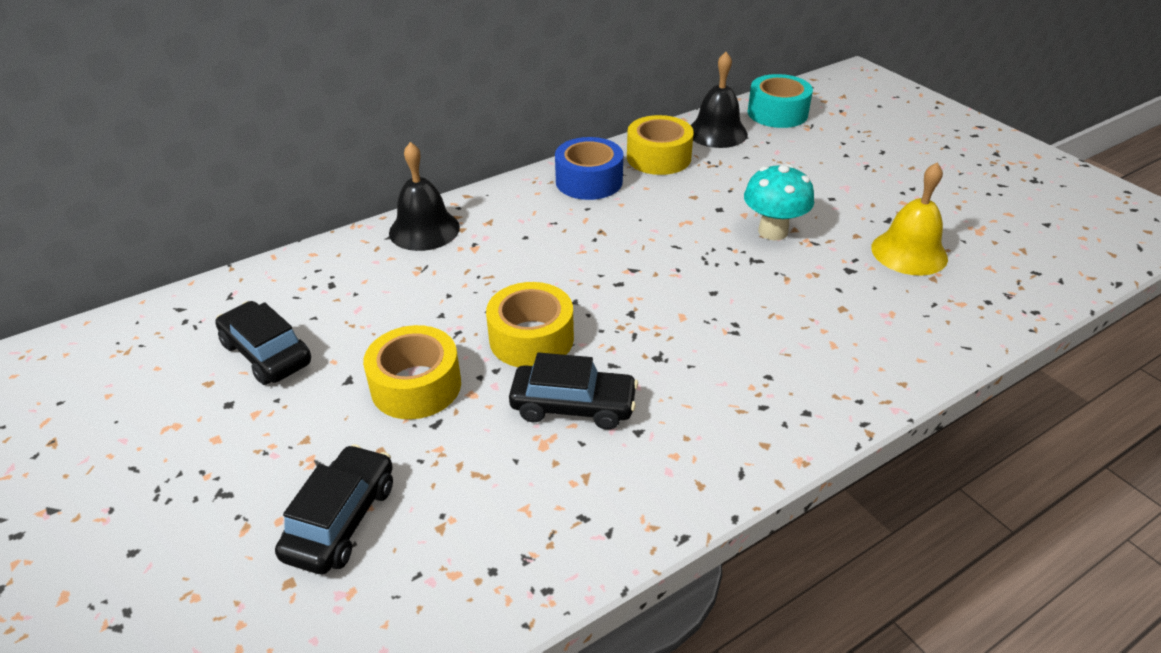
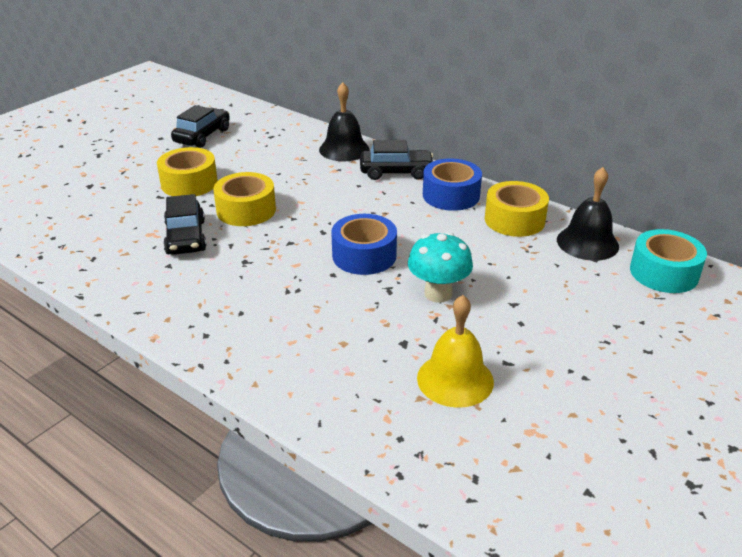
camera: 70 degrees right, 5 degrees down
(341, 520) = (84, 188): black car -> black car (396, 172)
(684, 263) = (364, 255): none -> blue tape

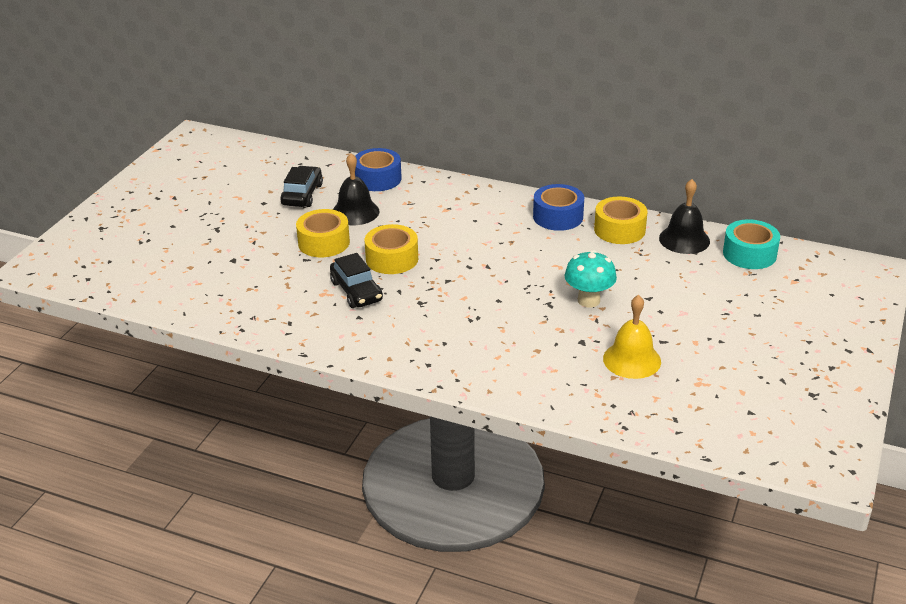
camera: 15 degrees left, 0 degrees up
(344, 149) = (442, 188): black bell -> black bell (355, 212)
(364, 255) = (515, 280): blue tape -> blue tape (377, 179)
(396, 172) = (500, 202): black car -> none

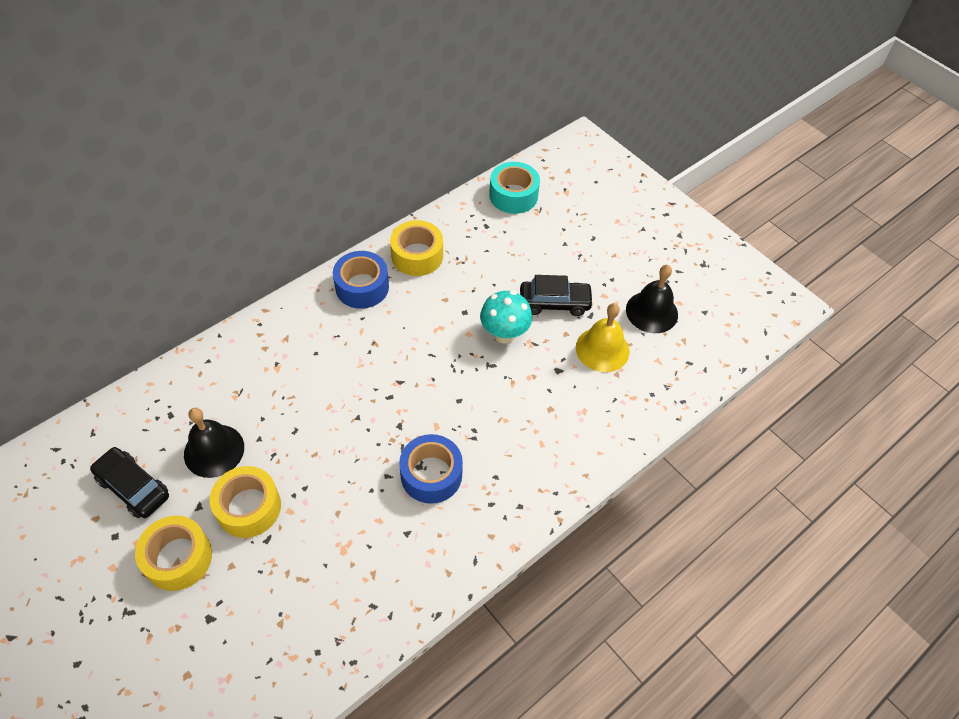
camera: 65 degrees left, 20 degrees up
(356, 291) = (361, 515): black car -> black car (554, 303)
(377, 179) = (166, 399): blue tape -> blue tape (431, 475)
(392, 259) = (328, 456): yellow tape -> yellow tape (178, 558)
(684, 239) = (464, 222): black bell -> black bell (651, 312)

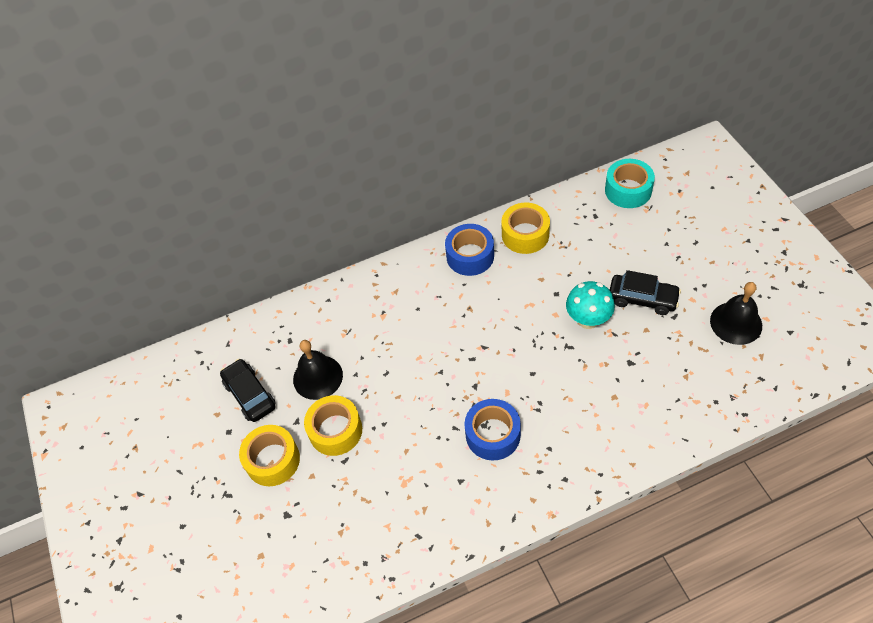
camera: 25 degrees right, 0 degrees up
(602, 349) = (677, 350): yellow bell -> none

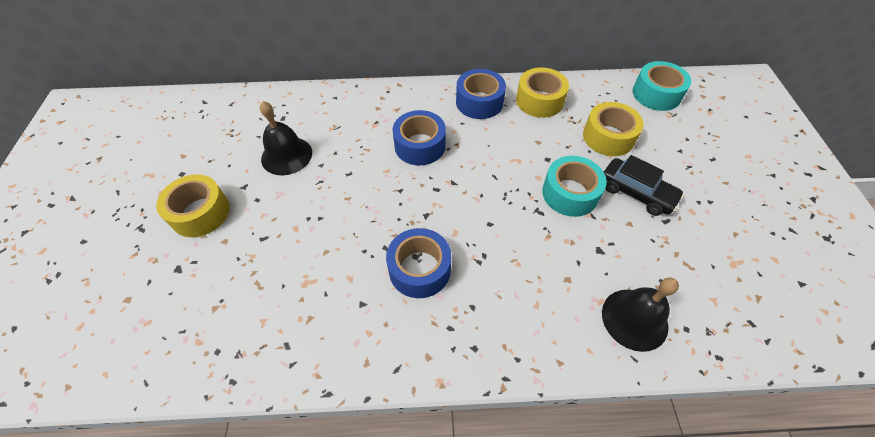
camera: 15 degrees right, 0 degrees up
(250, 395) = (220, 150): black car -> none
(335, 430) = (272, 207): yellow tape -> yellow tape (608, 137)
(436, 322) = (420, 145): none -> blue tape
(588, 320) = (570, 193): turquoise mushroom -> turquoise tape
(736, 323) = (736, 251): black bell -> black bell (634, 319)

